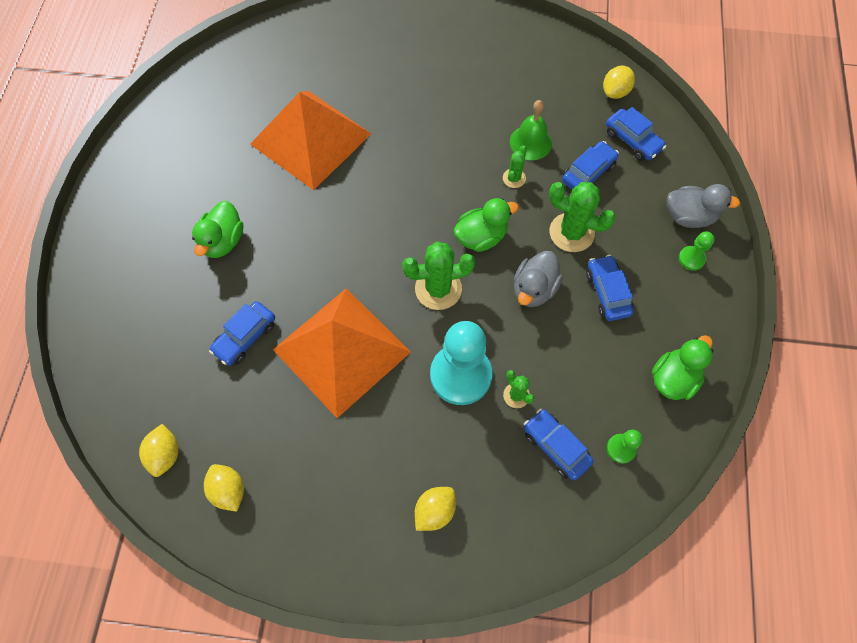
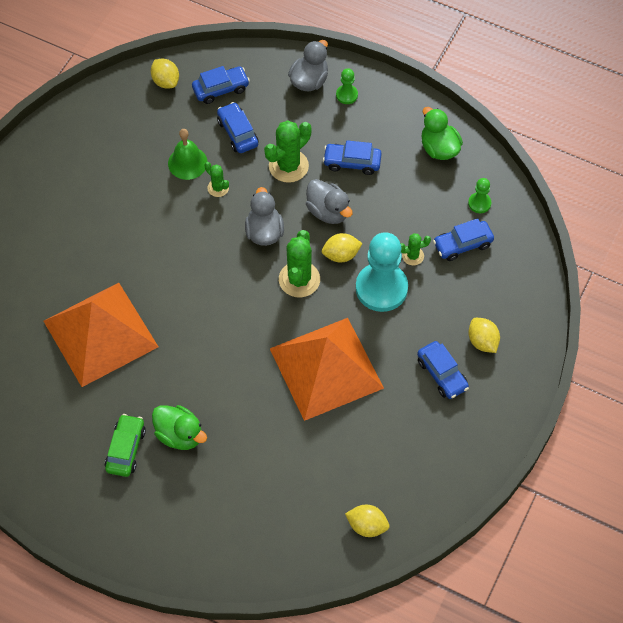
camera: 70 degrees left, 5 degrees down
(195, 201) = (126, 449): none -> green car
(228, 490) = (415, 484): yellow lemon -> yellow lemon (341, 255)
(245, 337) = (284, 439): blue car -> blue car (442, 374)
(481, 237) = (264, 232): green duck -> grey duck

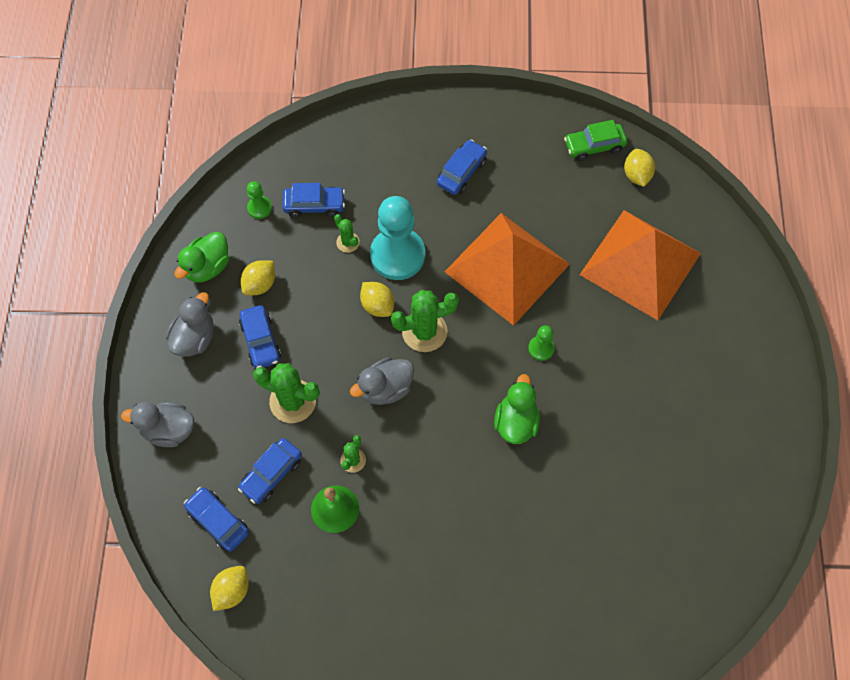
camera: 115 degrees left, 5 degrees up
(100, 334) = (584, 492): orange pyramid -> orange pyramid (640, 263)
(126, 449) = (687, 404): green car -> green car (594, 146)
(180, 435) = (645, 363): green duck -> green duck (516, 422)
(328, 211) = (332, 338): grey duck -> grey duck (195, 338)
(347, 95) = (173, 382): green pawn -> green pawn (541, 348)
(462, 244) = (314, 205): blue car -> blue car turned 45 degrees counterclockwise
(482, 341) = (411, 153): yellow lemon -> yellow lemon (260, 284)

